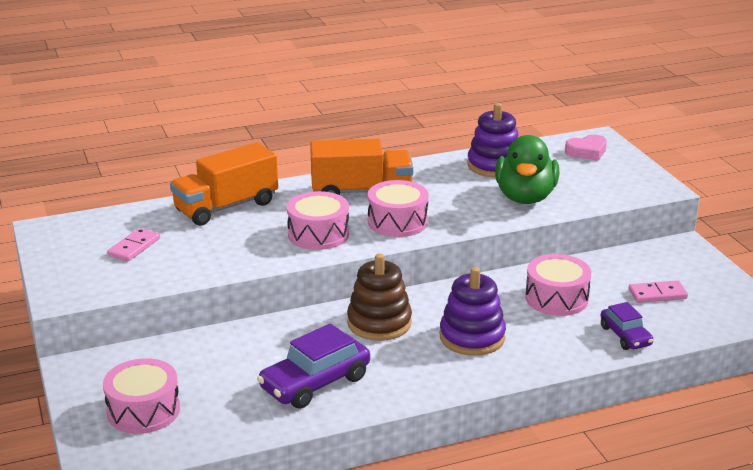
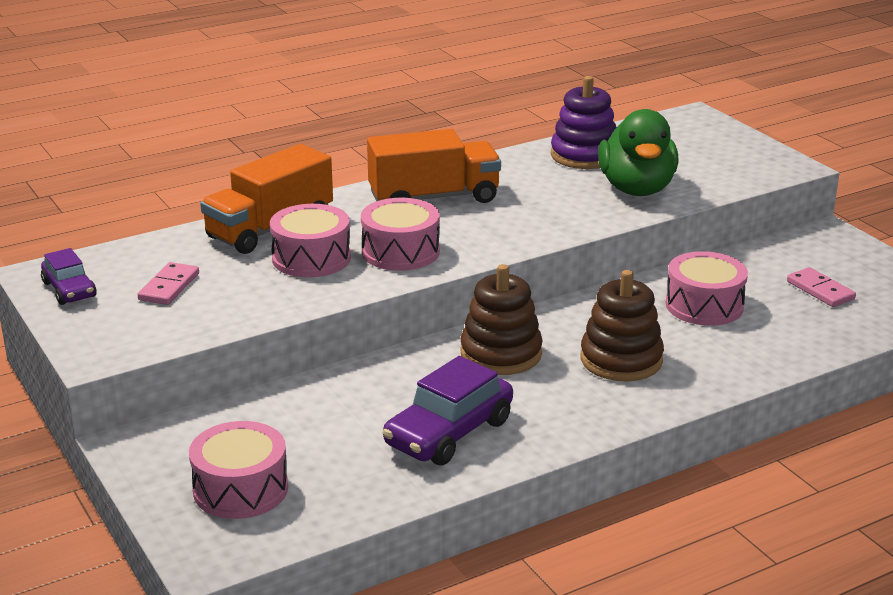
camera: 10 degrees left, 0 degrees up
(397, 222) = (493, 229): pink drum -> pink drum (311, 258)
(472, 337) = (621, 360): purple stacking toy -> brown stacking toy
(587, 152) = (687, 132): pink heart -> none
(625, 336) = (802, 341): purple car -> purple car (69, 290)
(657, 294) = (820, 290): pink domino -> pink domino turned 75 degrees clockwise

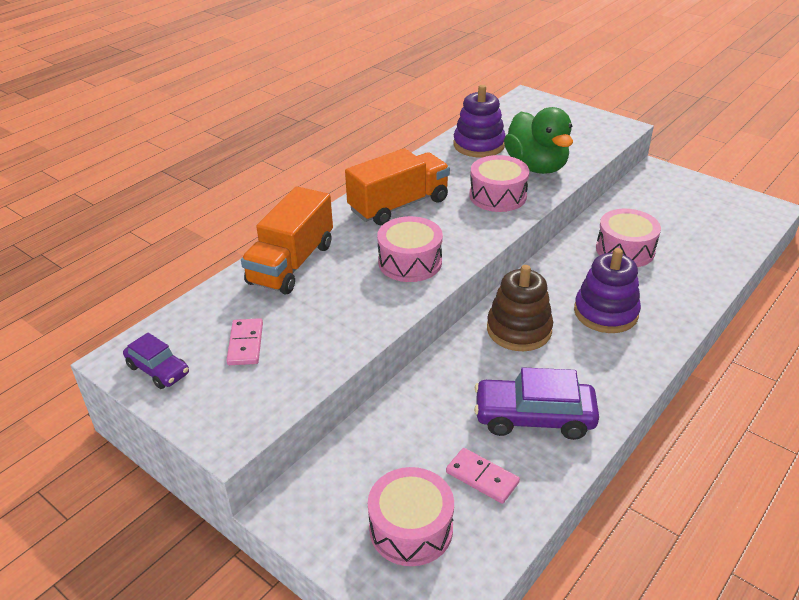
camera: 20 degrees left, 10 degrees up
(311, 258) = (344, 285): pink drum -> pink drum (497, 196)
(449, 433) = (534, 417): purple car -> purple car turned 75 degrees clockwise
(621, 360) = (605, 312): brown stacking toy -> purple stacking toy
(820, 290) = (687, 219): pink domino -> pink domino (482, 477)

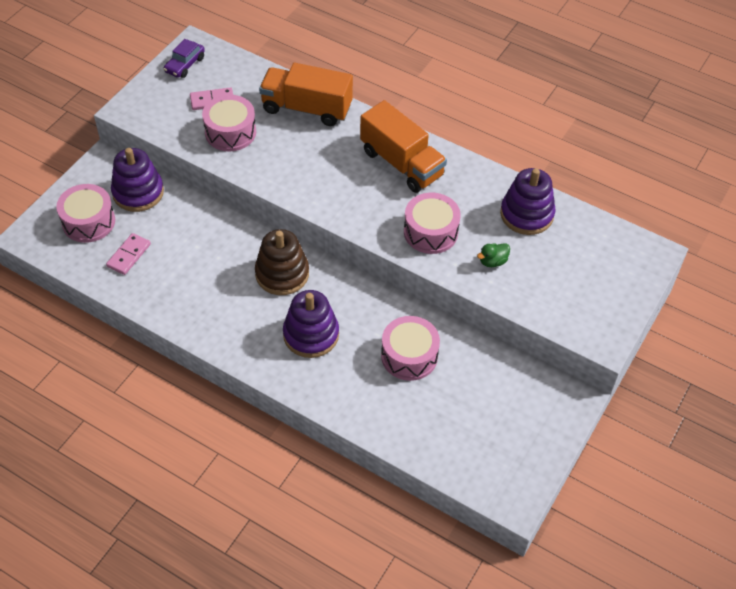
camera: 80 degrees right, 15 degrees up
(362, 466) = (138, 192): none -> purple stacking toy
(410, 262) = (317, 178): pink drum -> pink drum (230, 132)
(534, 417) = (184, 283): purple car -> none
(536, 167) = (493, 261): green duck -> green duck, size x0.40

